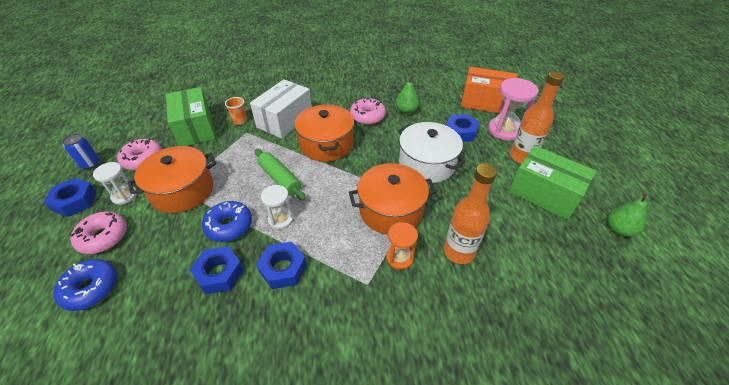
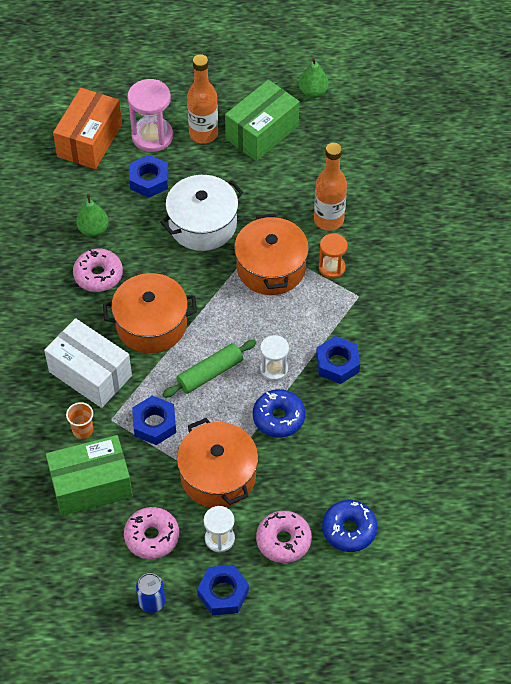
camera: 85 degrees left, 10 degrees up
(219, 273) = (339, 418): blue nut -> blue nut (154, 424)

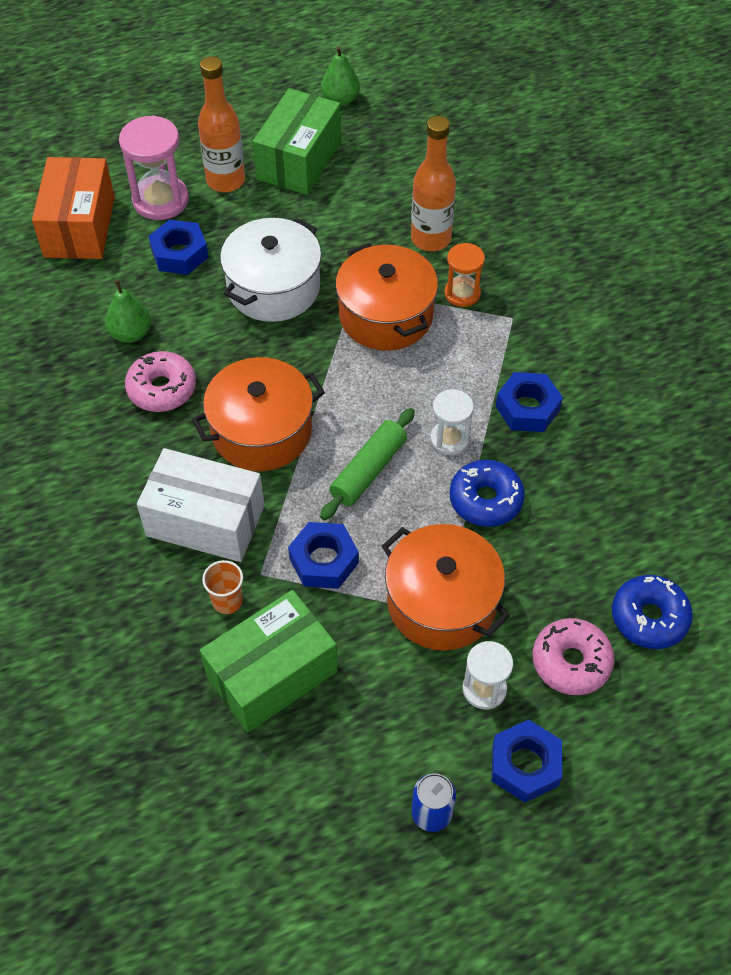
camera: 20 degrees left, 0 degrees up
(152, 537) = (389, 719): pink donut -> none

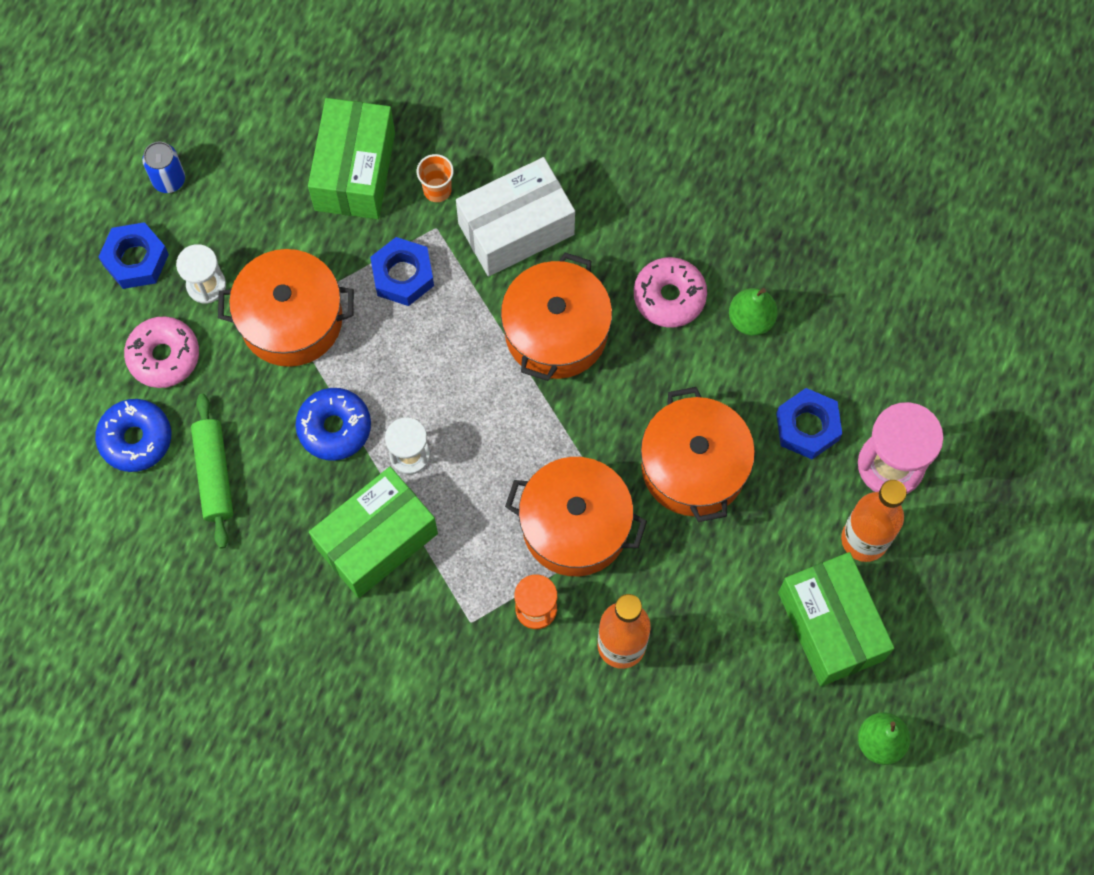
camera: 135 degrees right, 15 degrees up
(79, 226) = (919, 375): orange box -> none
(273, 288) = (693, 466): white pot -> orange pot
(368, 470) = (443, 372): green rolling pin -> green rolling pin (214, 474)
(527, 408) = (376, 540): blue nut -> green box

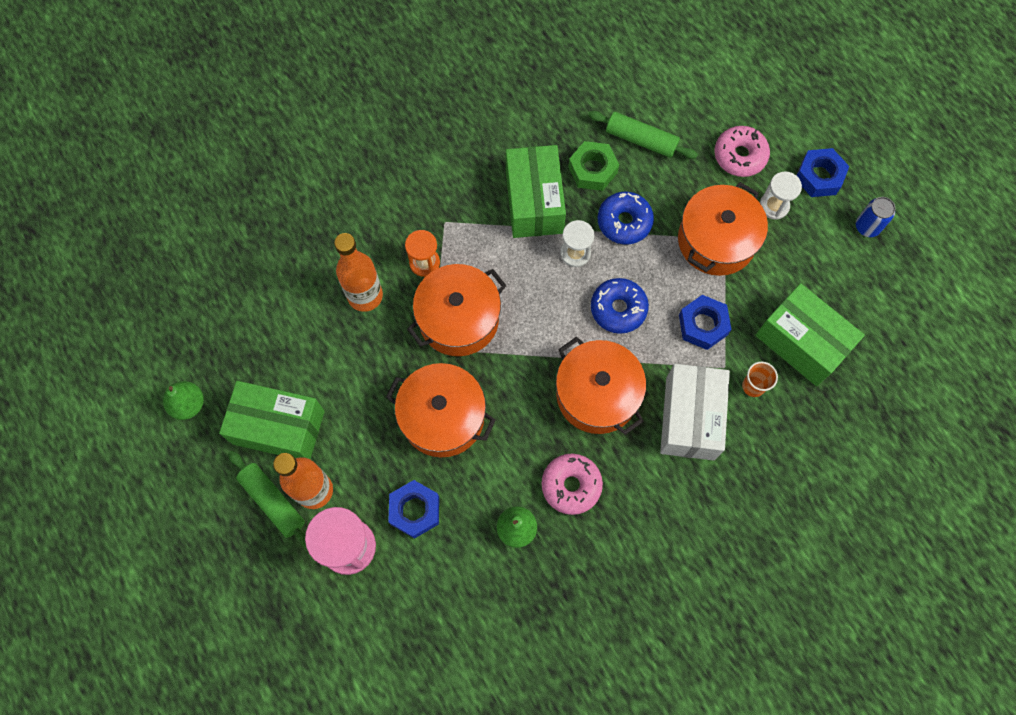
camera: 125 degrees right, 0 degrees up
(136, 439) = (694, 112): blue donut -> blue donut (618, 309)
(290, 503) = (592, 170): none -> green nut
(907, 572) = (273, 501): none -> green rolling pin

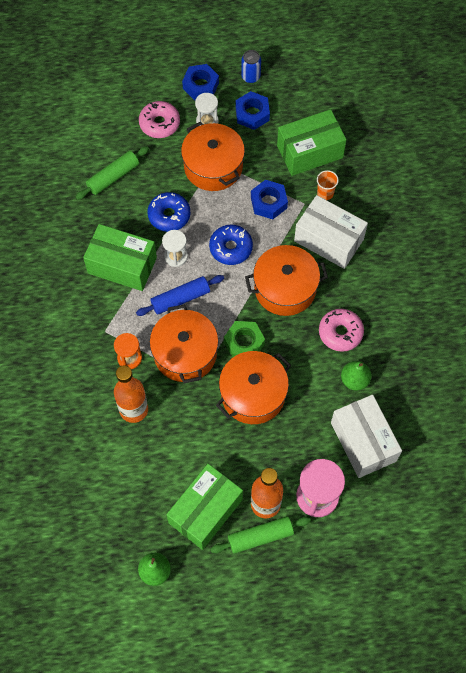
camera: 65 degrees left, 5 degrees down
(414, 510) = (311, 441): blue nut -> blue nut (252, 114)
(441, 573) = (363, 442): none -> white box
(524, 283) = (180, 299): none -> blue rolling pin
(592, 170) = (118, 217): green nut -> green nut (244, 343)

